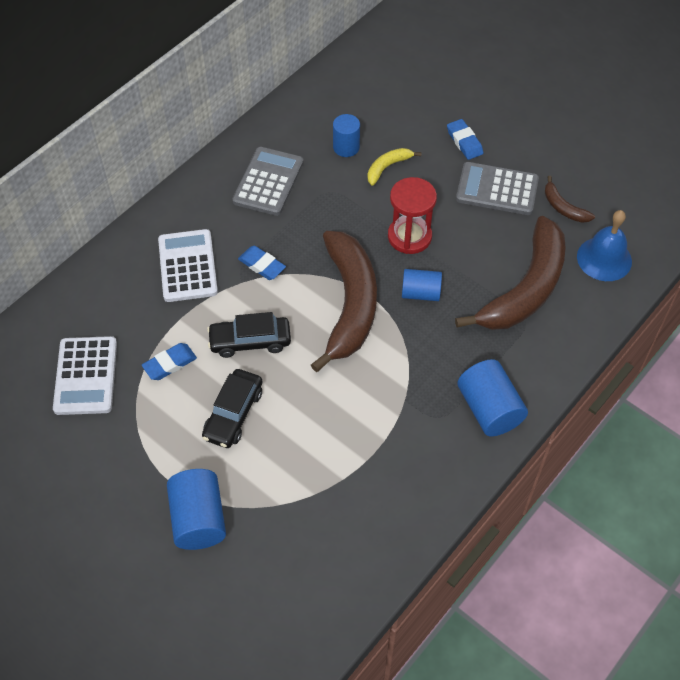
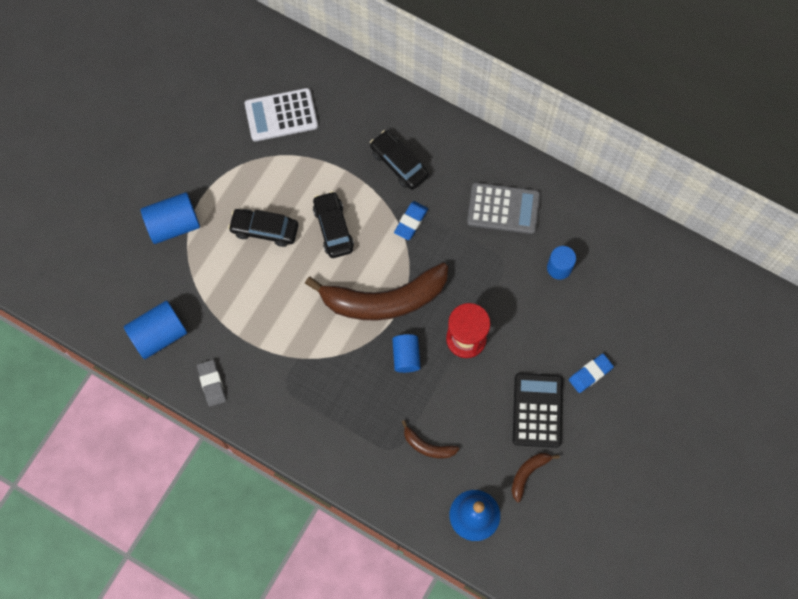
camera: 80 degrees right, 15 degrees up
(170, 364) = (302, 173): blue eraser -> none
(188, 266) = (399, 164): white calculator -> black car
(387, 167) = (543, 308): yellow banana -> none
(423, 498) = (212, 384): none -> grey eraser
(489, 409) = (299, 426): blue cylinder -> blue cylinder (159, 335)
(497, 189) = (537, 410): grey calculator -> black calculator
(525, 288) = (427, 446): brown banana -> brown banana, size x0.43

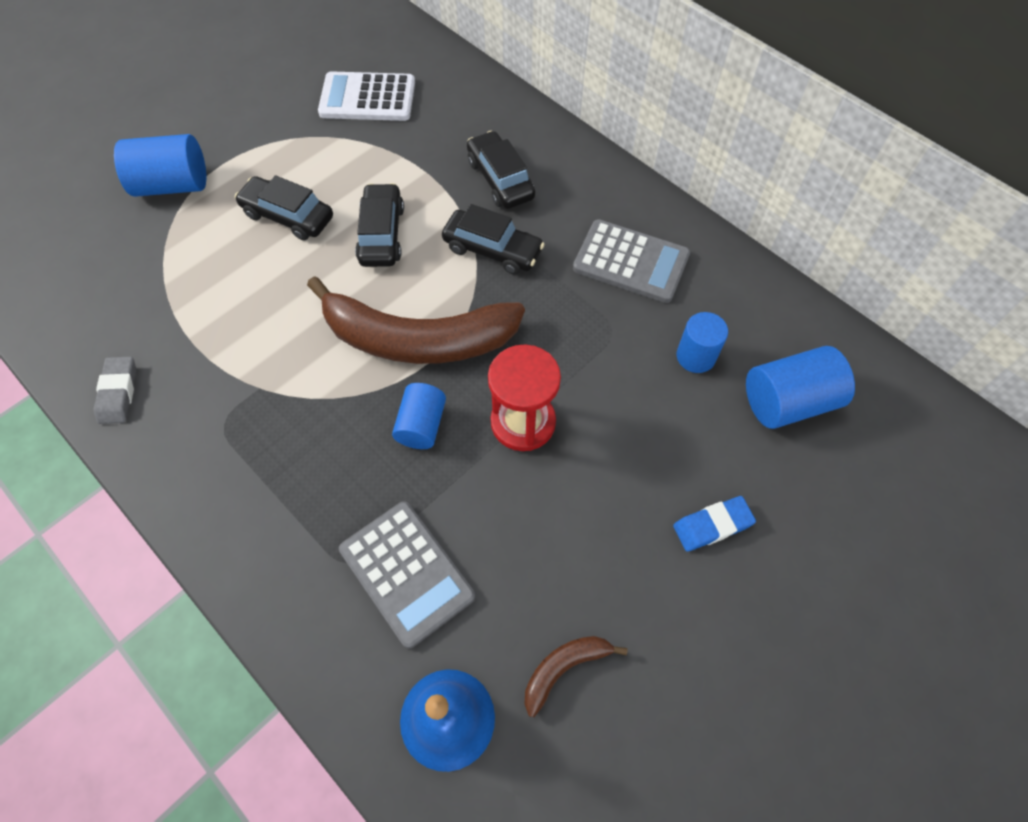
camera: 15 degrees right, 10 degrees down
(159, 335) = (81, 310): blue cylinder -> blue cylinder (788, 401)
(411, 222) = (492, 249): blue eraser -> black car
(427, 446) = (406, 573): brown banana -> grey calculator
(537, 410) = (608, 562): black calculator -> none

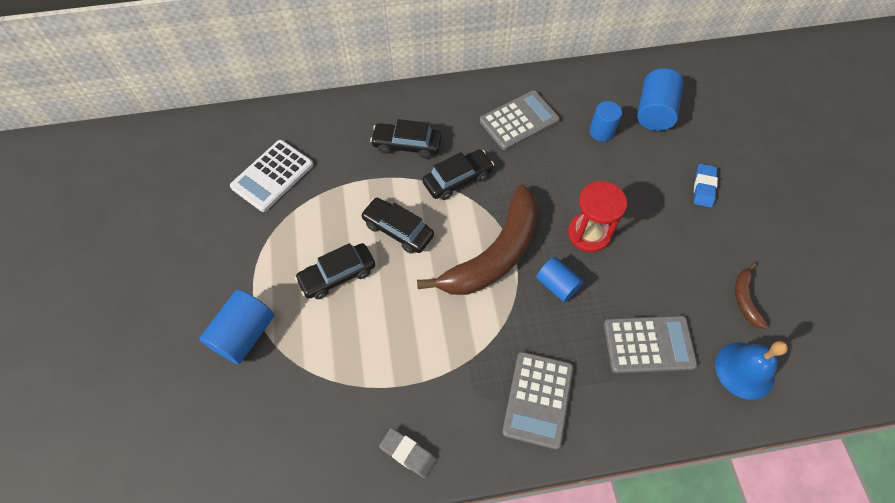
camera: 55 degrees left, 0 degrees up
(253, 484) = (538, 399): none -> grey calculator

